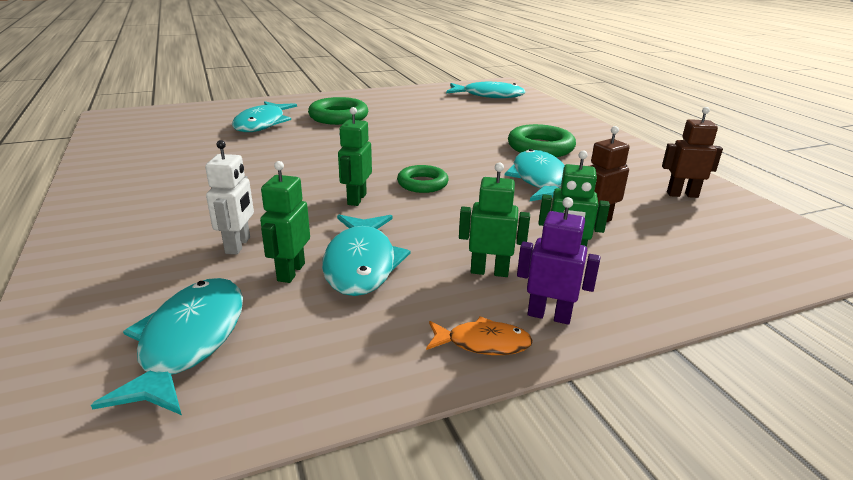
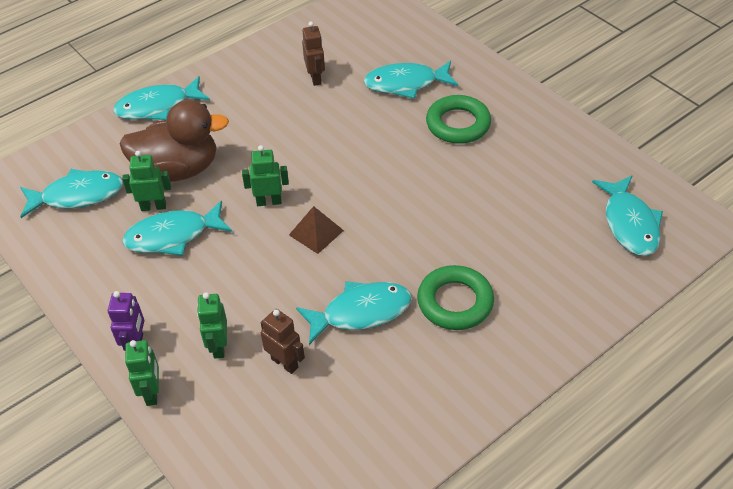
camera: 75 degrees right, 20 degrees up
(85, 245) = (157, 106): none -> turquoise fish
(238, 245) = (178, 169): white robot -> brown duck
(422, 184) = (316, 232): green ring -> brown pyramid
(483, 343) = (100, 316): orange fish -> none
(489, 271) = (182, 305): green robot -> green robot (152, 393)
(682, 194) = (375, 432): brown robot -> brown robot (315, 78)

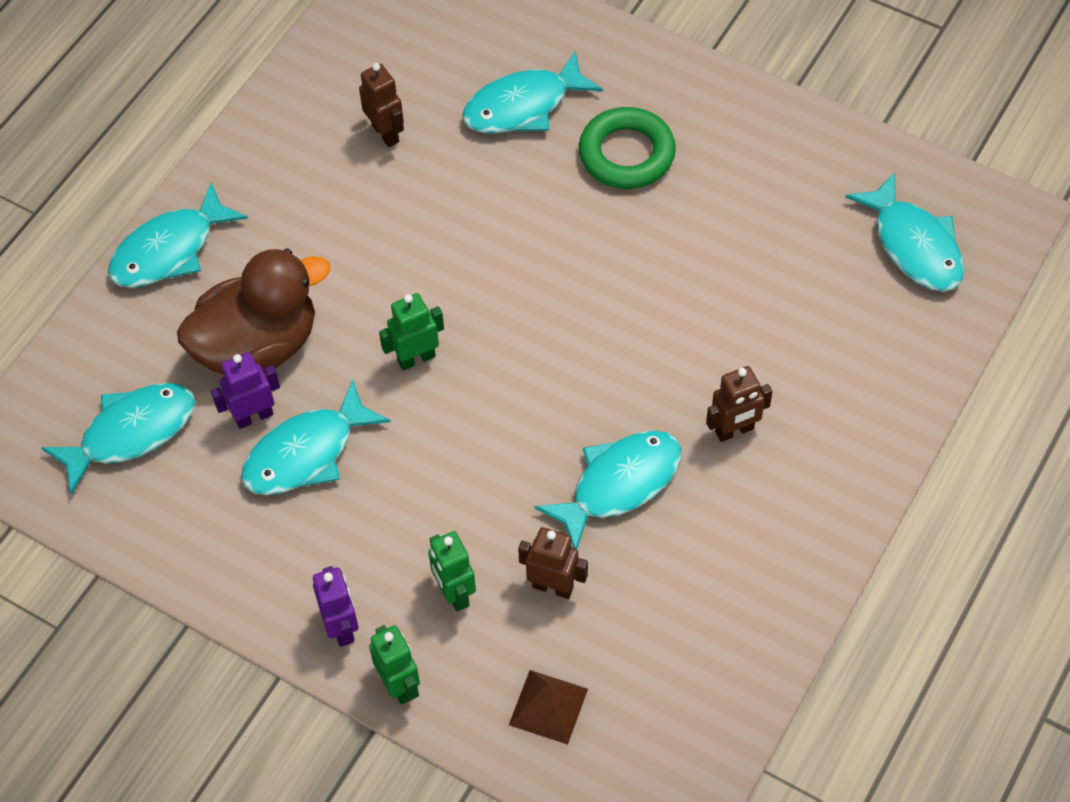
camera: 20 degrees left, 10 degrees up
(153, 206) = (254, 416): green robot -> purple robot
(316, 232) = (505, 386): brown pyramid -> brown pyramid (548, 706)
(455, 302) = (734, 431): green ring -> brown robot

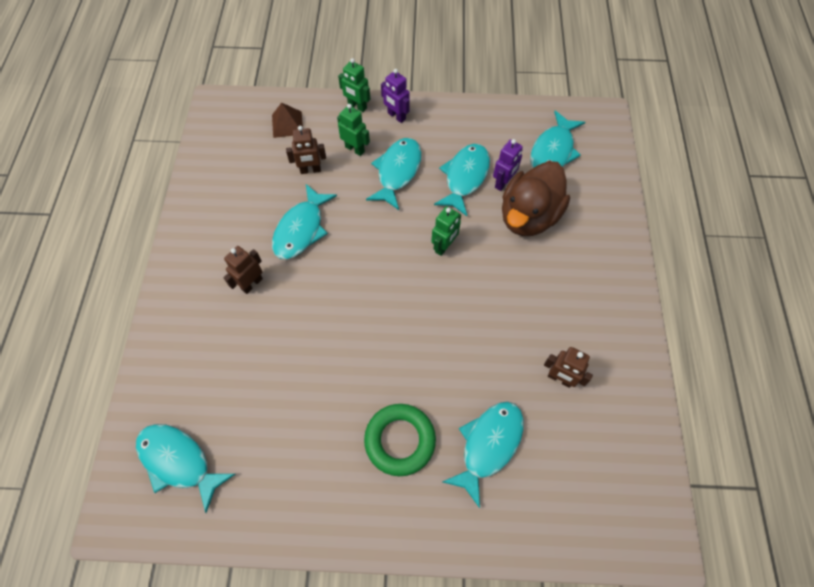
camera: 150 degrees right, 5 degrees up
(170, 250) = (616, 245): turquoise fish -> turquoise fish (397, 172)

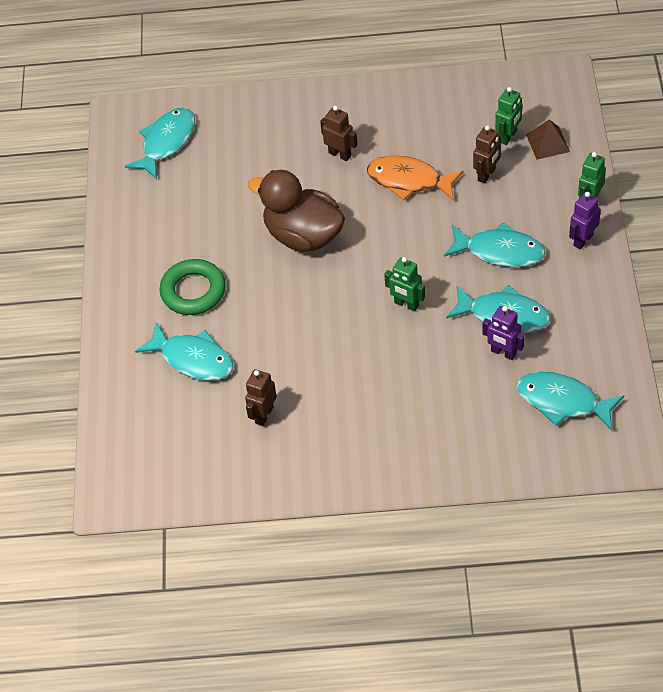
camera: 90 degrees right, 10 degrees down
(301, 229) = (409, 181): turquoise fish -> orange fish
(310, 170) = (487, 174): brown robot -> brown robot turned 135 degrees counterclockwise
(355, 149) = (524, 208): green robot -> green robot (508, 136)
(528, 216) = (459, 380): brown duck -> brown duck (303, 235)

